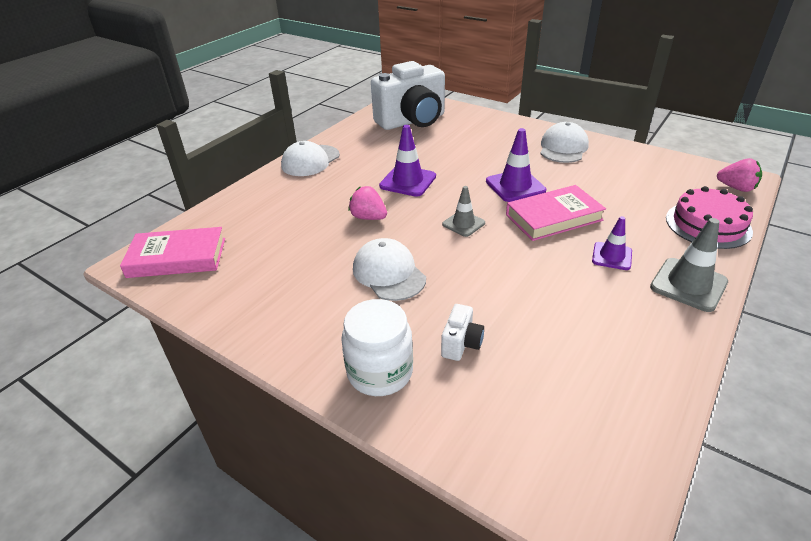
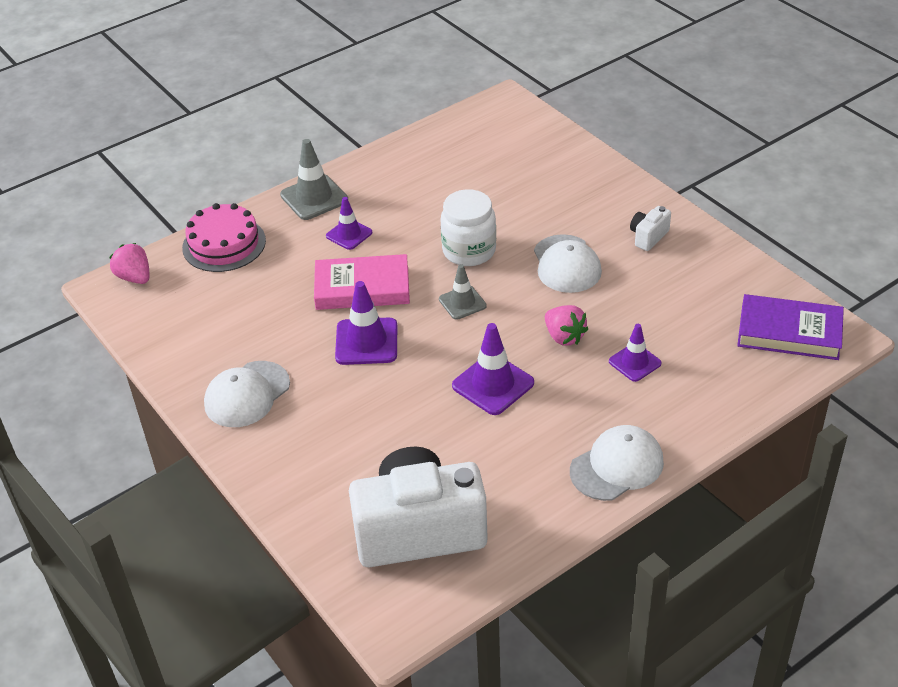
camera: 160 degrees left, 5 degrees up
(177, 258) = (789, 332): pink book -> purple book
(308, 212) = (634, 362): none -> purple traffic cone
(380, 372) = (602, 189): white jar -> white jar (469, 251)
(461, 344) = (532, 195): white camera -> white camera (648, 237)

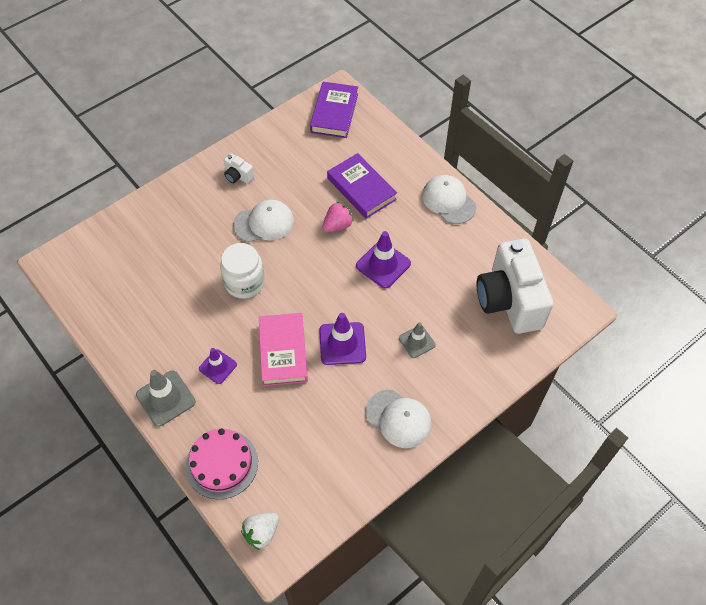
camera: 95 degrees left, 15 degrees up
(135, 277) = (261, 533): pink strawberry -> white strawberry
(462, 302) = (302, 285): grey traffic cone -> grey traffic cone (417, 341)
(634, 362) = (361, 189): purple traffic cone -> purple book

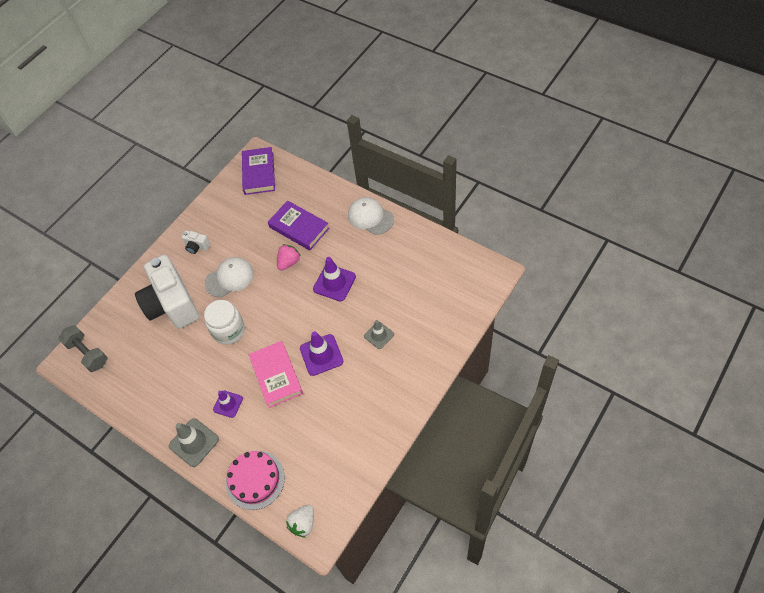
camera: 10 degrees left, 0 degrees up
(79, 260) = (88, 353): none -> grey dumbbell
(398, 419) = (383, 400): white cap -> none
(509, 301) = (440, 281): white camera -> white camera (172, 304)

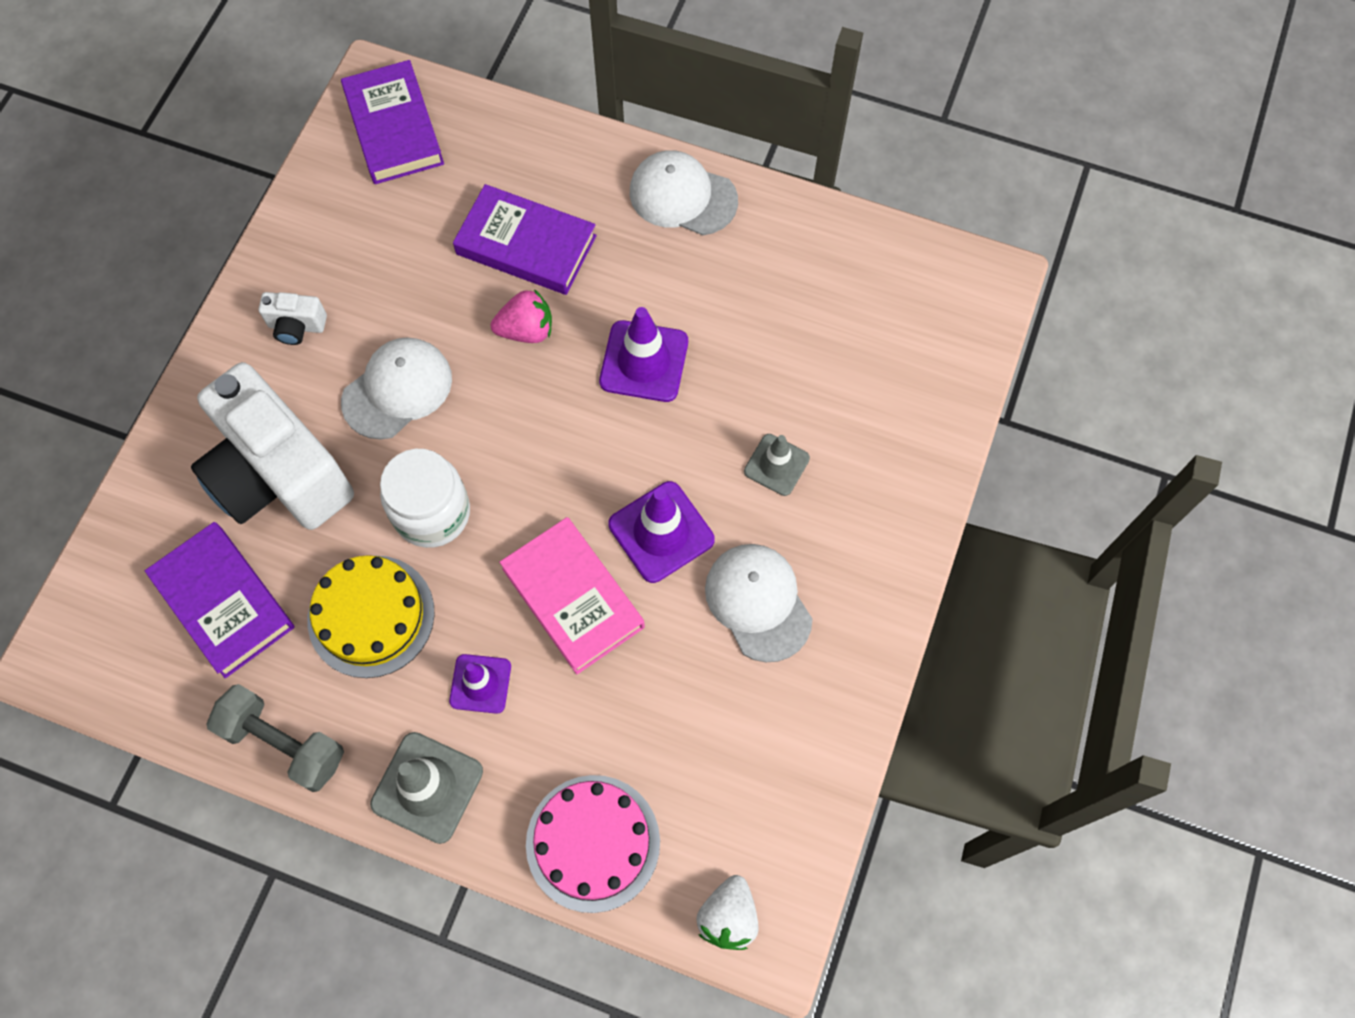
camera: 20 degrees left, 10 degrees up
(88, 353) = (106, 627): grey dumbbell -> grey dumbbell (284, 743)
(136, 351) = (224, 602): none -> purple book
(192, 368) = (371, 616): none -> yellow cake
(289, 262) = (526, 330): pink strawberry -> pink strawberry turned 60 degrees clockwise
(354, 392) = (758, 602): none -> white cap

